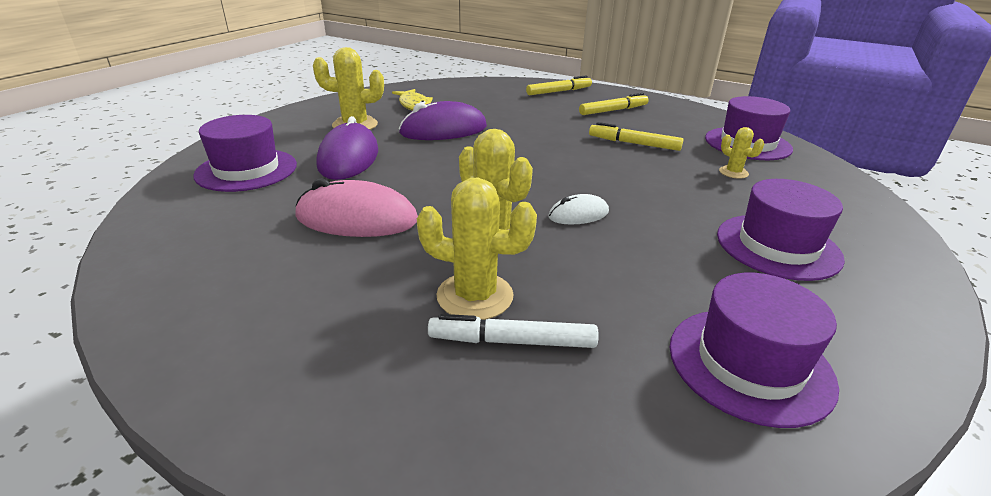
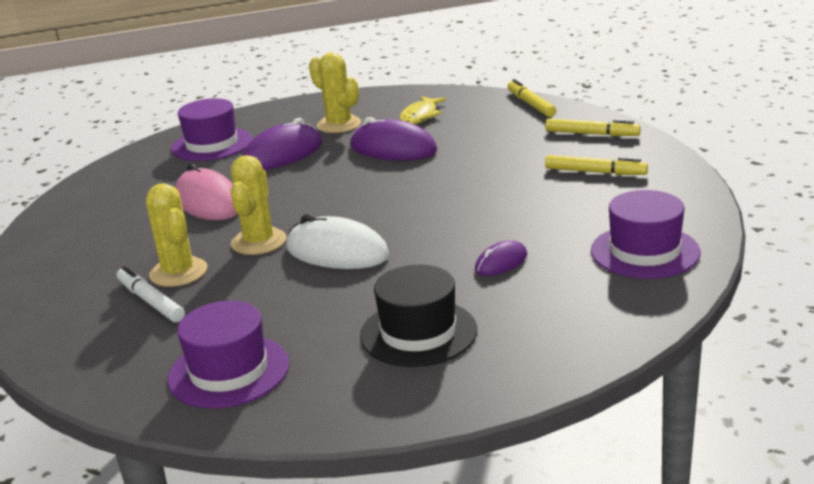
camera: 50 degrees right, 5 degrees down
(578, 214) = (337, 252): white mouse -> white mouse, size x1.84
(634, 143) = (525, 212): yellow marker -> yellow marker (531, 104)
(699, 177) = (501, 262): none -> purple mouse
(733, 172) = (546, 270): yellow cactus -> none
(777, 246) = (418, 333): purple hat -> black hat

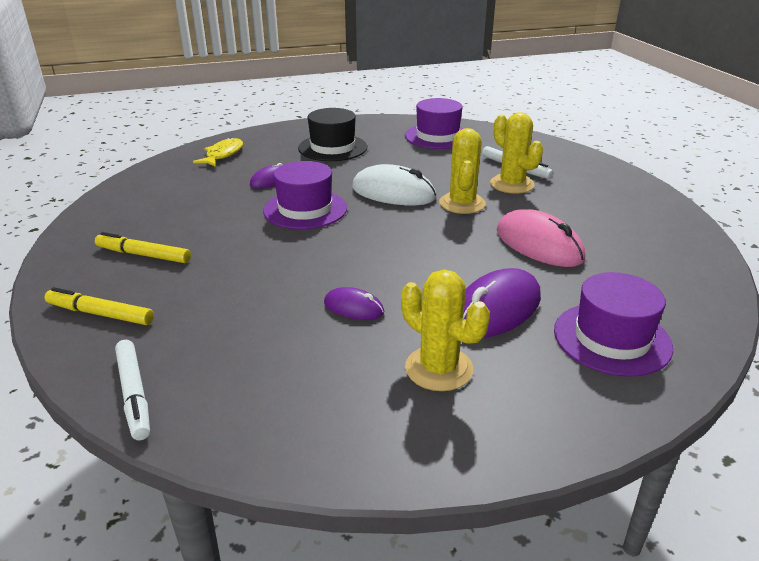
camera: 175 degrees right, 5 degrees up
(393, 149) = (353, 308): purple mouse -> purple mouse, size x0.54
(420, 116) = (313, 379): yellow fish -> yellow fish (223, 154)
(531, 104) = (134, 394): yellow marker -> white marker
(645, 251) = (166, 183): purple hat -> purple hat (305, 209)

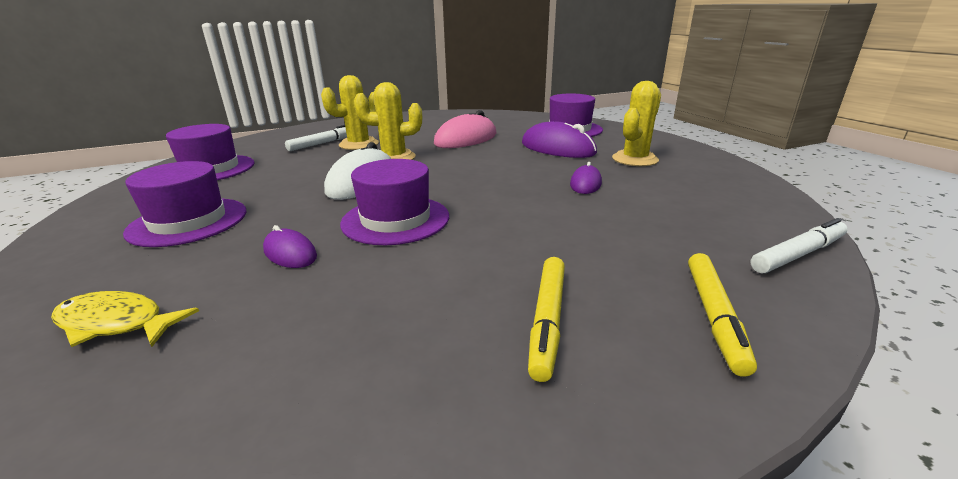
camera: 95 degrees left, 5 degrees down
(332, 148) = (188, 221): black hat -> purple hat

